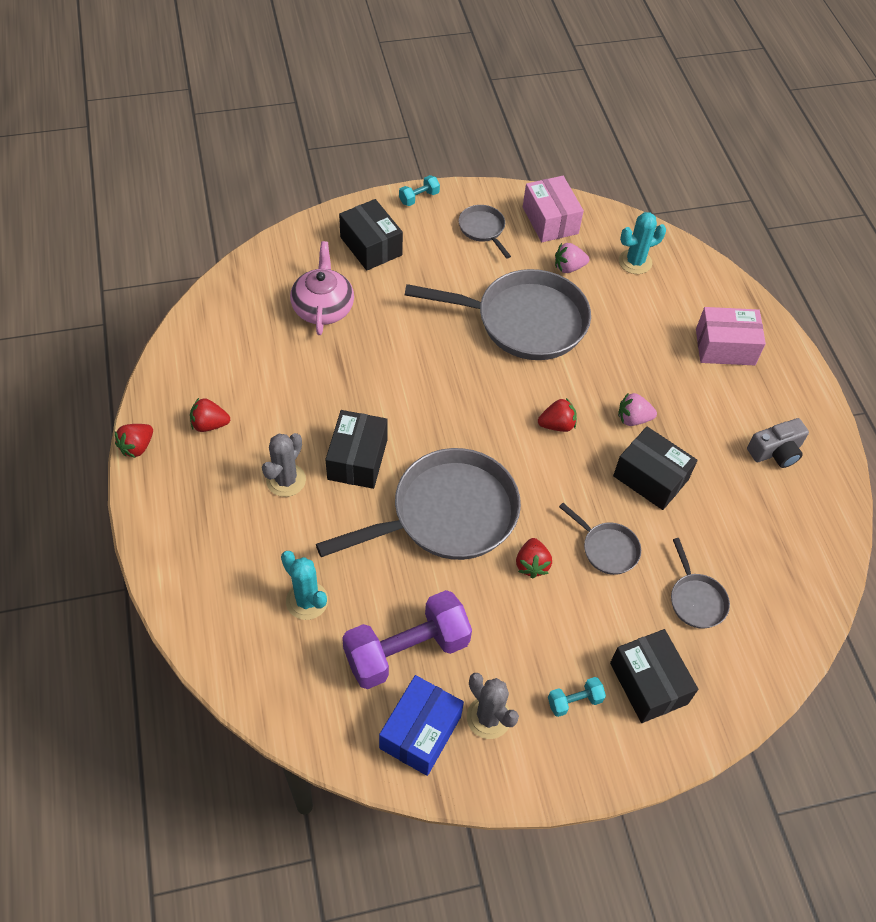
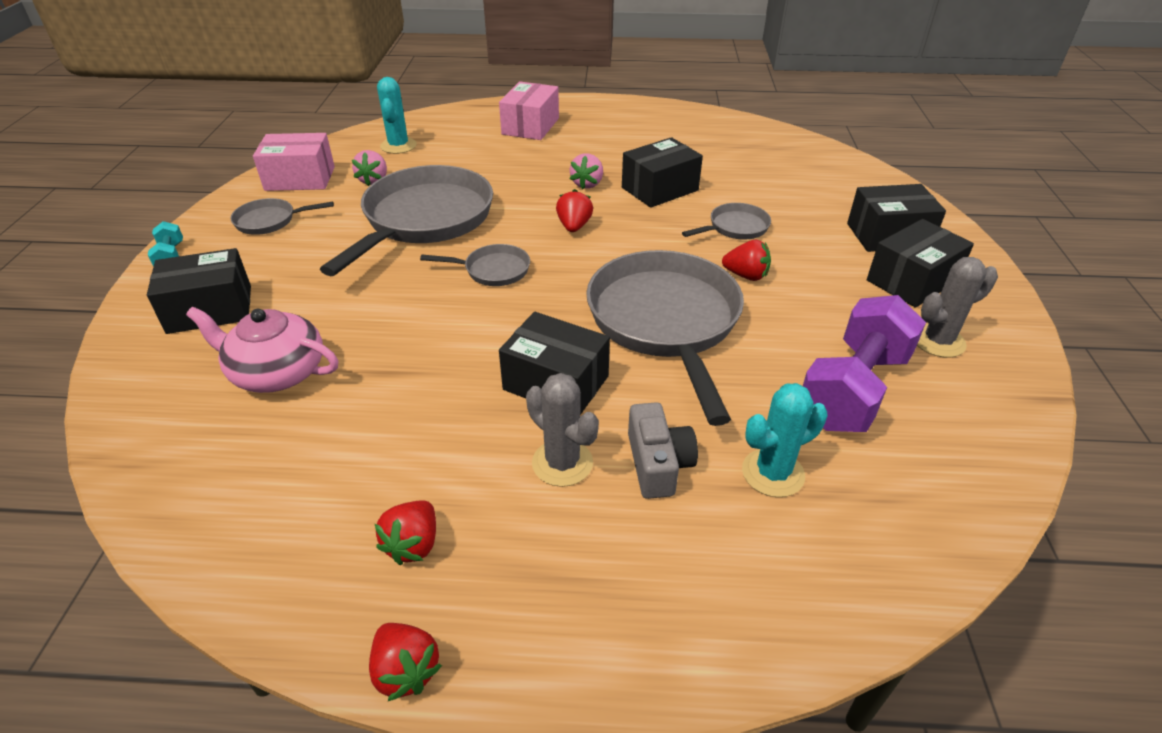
camera: 70 degrees left, 15 degrees down
(406, 650) = (853, 389): purple dumbbell -> purple dumbbell turned 45 degrees clockwise
(420, 732) = (964, 398): blue box -> none
(574, 701) = (911, 280): turquoise dumbbell -> black box
(696, 600) = (799, 194): grey pan -> grey pan (493, 270)
(775, 451) = (653, 129): grey camera -> grey camera (658, 464)

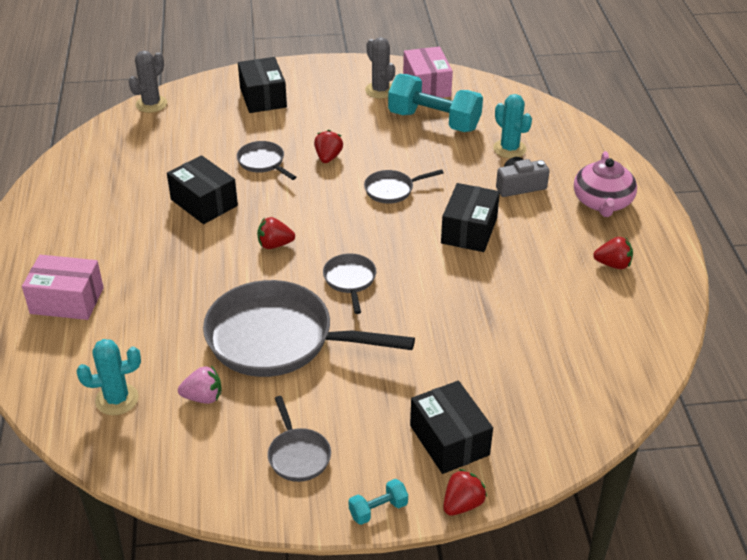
camera: 100 degrees left, 0 degrees up
(277, 372) = (508, 367): pink teapot -> pink teapot (602, 202)
(300, 178) = (203, 463): pink box -> pink box (426, 86)
(406, 671) = (677, 251): red strawberry -> red strawberry (462, 504)
(562, 463) = (534, 220): grey cactus -> grey cactus (151, 104)
(587, 184) = (198, 245): pink strawberry -> none
(665, 322) = (392, 190): grey pan -> grey pan, size x0.45
(853, 389) = (434, 121): purple dumbbell -> turquoise dumbbell
(911, 280) = (318, 93): black box -> none

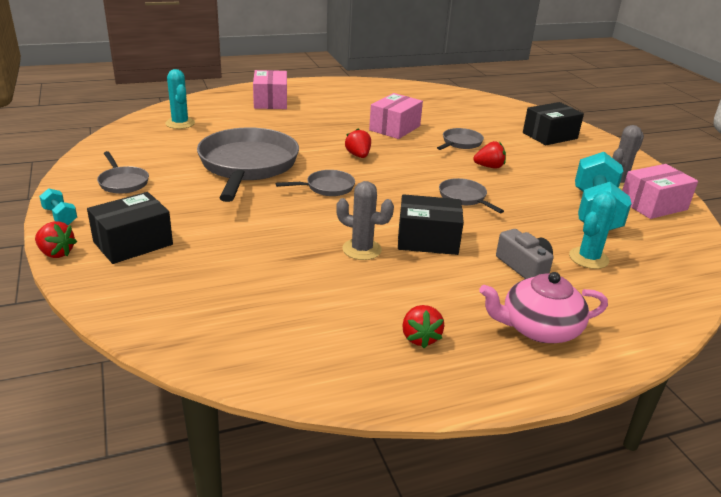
camera: 75 degrees right, 10 degrees down
(151, 104) = (500, 101): grey cactus -> grey cactus (361, 249)
(203, 397) = (183, 147): pink strawberry -> none
(204, 202) = (395, 128): black box -> pink box
(298, 455) = (123, 182): grey pan -> grey pan turned 90 degrees counterclockwise

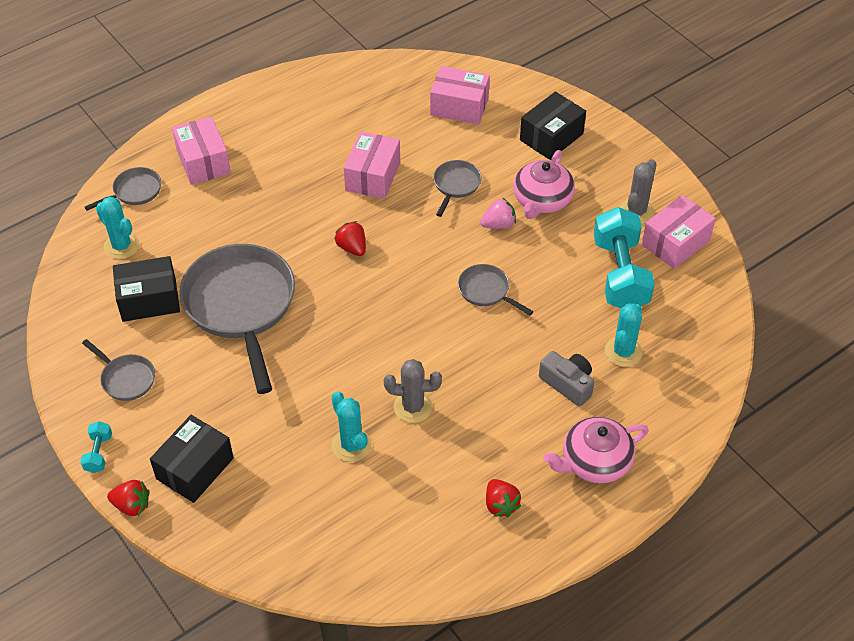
camera: 15 degrees left, 20 degrees up
(60, 216) = (98, 453): turquoise dumbbell -> turquoise dumbbell turned 60 degrees clockwise
(288, 261) = (351, 445): none -> turquoise cactus
(327, 187) = (341, 318): grey pan -> grey pan (134, 191)
(427, 240) = (469, 372): black box -> black box (149, 300)
(479, 112) = (459, 107): none -> pink box
(489, 167) = (498, 224): red strawberry -> pink strawberry
(532, 162) = (542, 200): none -> pink teapot

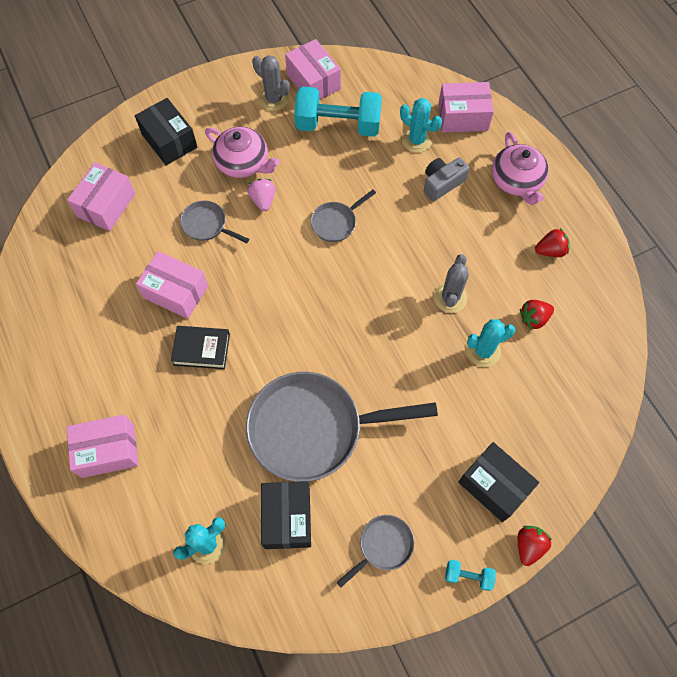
camera: 80 degrees left, 15 degrees up
(134, 191) = (131, 527): grey pan -> none
(314, 207) = (201, 349): none -> black book
(352, 248) = (262, 322): red strawberry -> red strawberry (533, 318)
(675, 395) = (463, 117): none -> pink box

